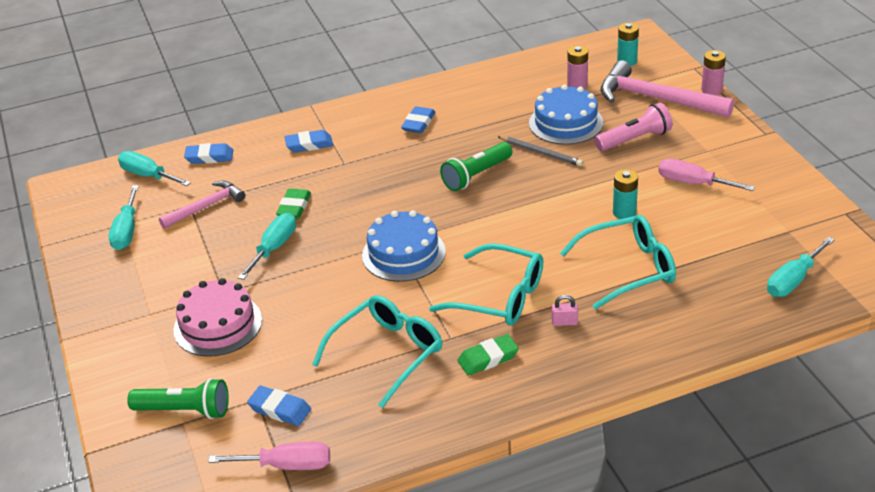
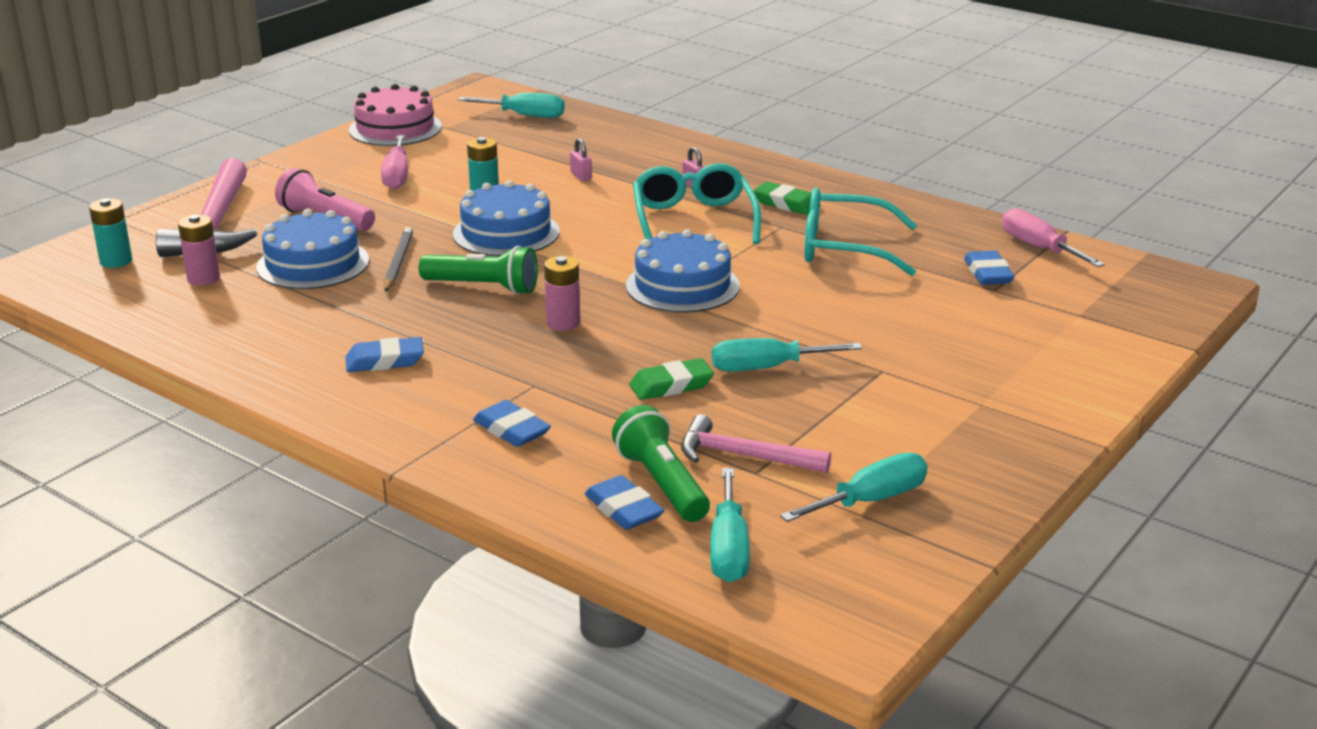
camera: 125 degrees left, 10 degrees down
(184, 410) = (1066, 320): green flashlight -> green flashlight (662, 483)
(218, 325) = (935, 351): pink cake -> pink cake (395, 128)
(550, 205) = (506, 233): none -> blue cake
(628, 269) = (581, 176): turquoise glasses -> pink padlock
(711, 90) = (174, 200): pink battery -> pink battery (563, 323)

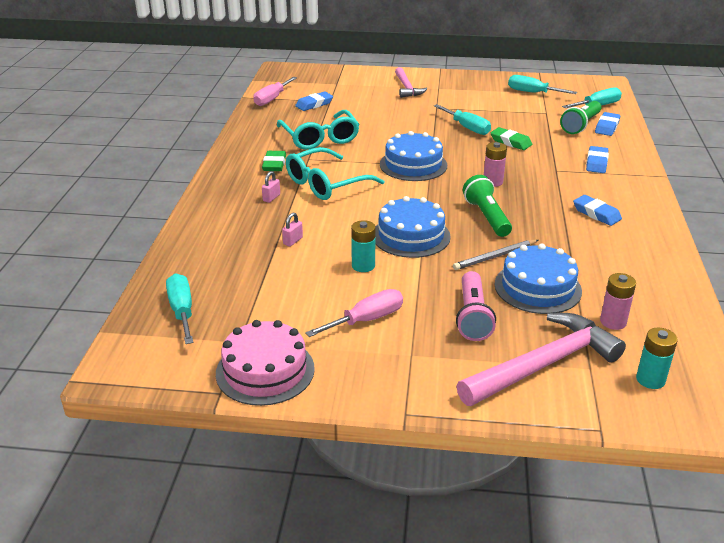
camera: 120 degrees left, 5 degrees up
(744, 456) = (539, 117): pink hammer -> pink hammer (407, 88)

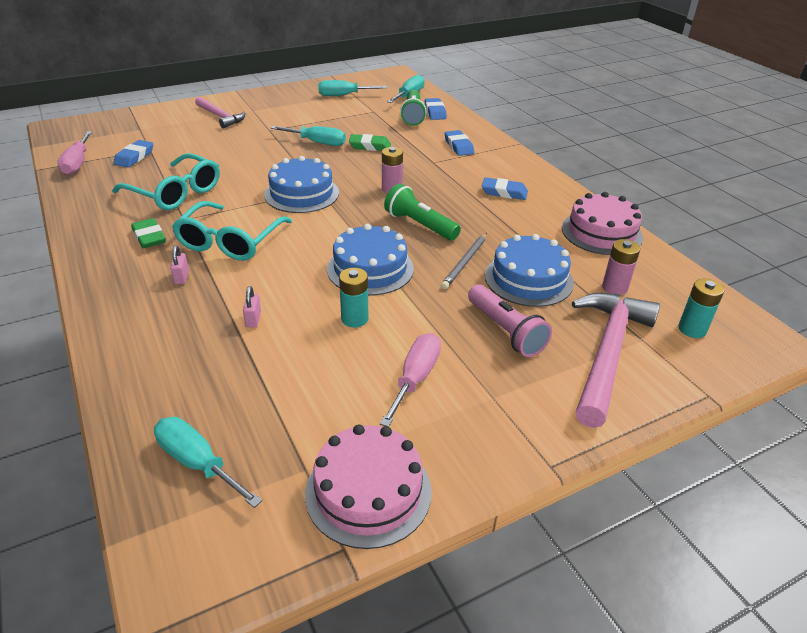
camera: 35 degrees left, 5 degrees up
(657, 275) = (601, 232): none -> pink cake

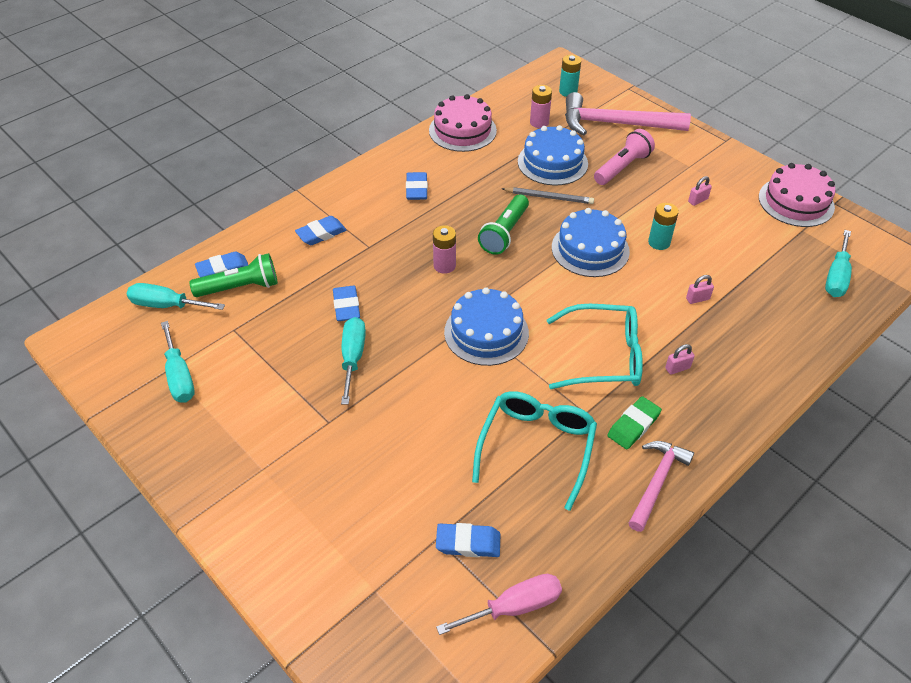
camera: 105 degrees left, 10 degrees up
(220, 117) = (299, 500): pink hammer -> pink hammer (657, 482)
(370, 146) = (346, 306): green eraser -> blue eraser
(415, 378) = (697, 200): pink screwdriver -> pink padlock

